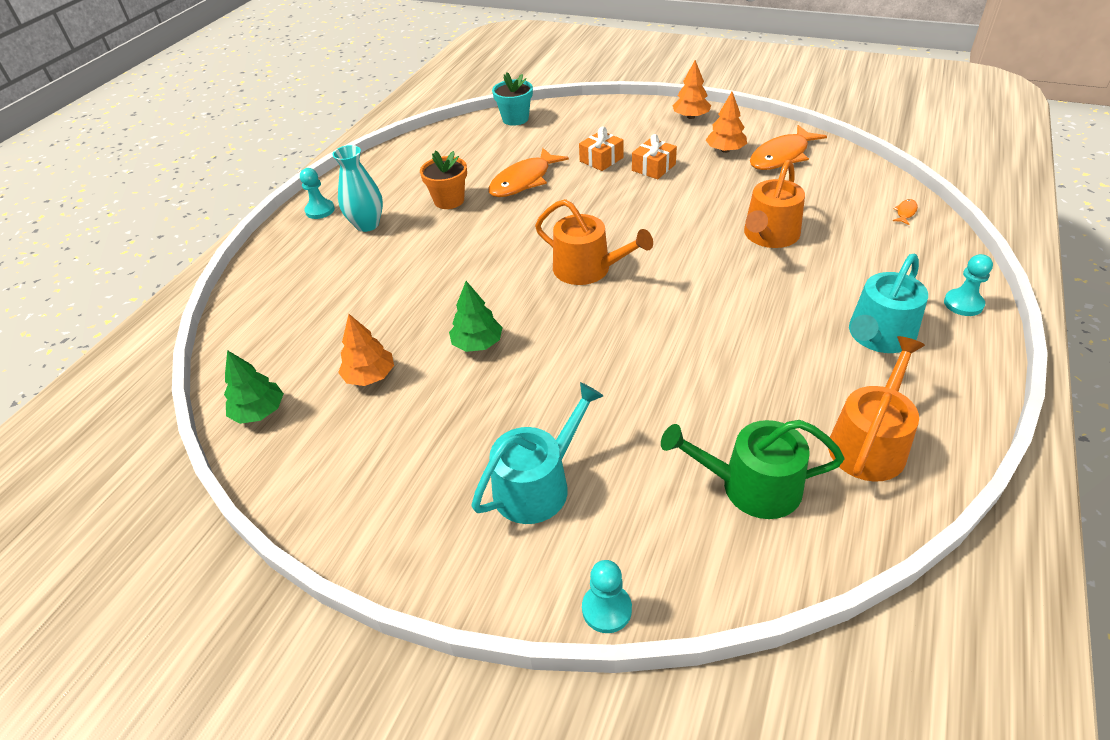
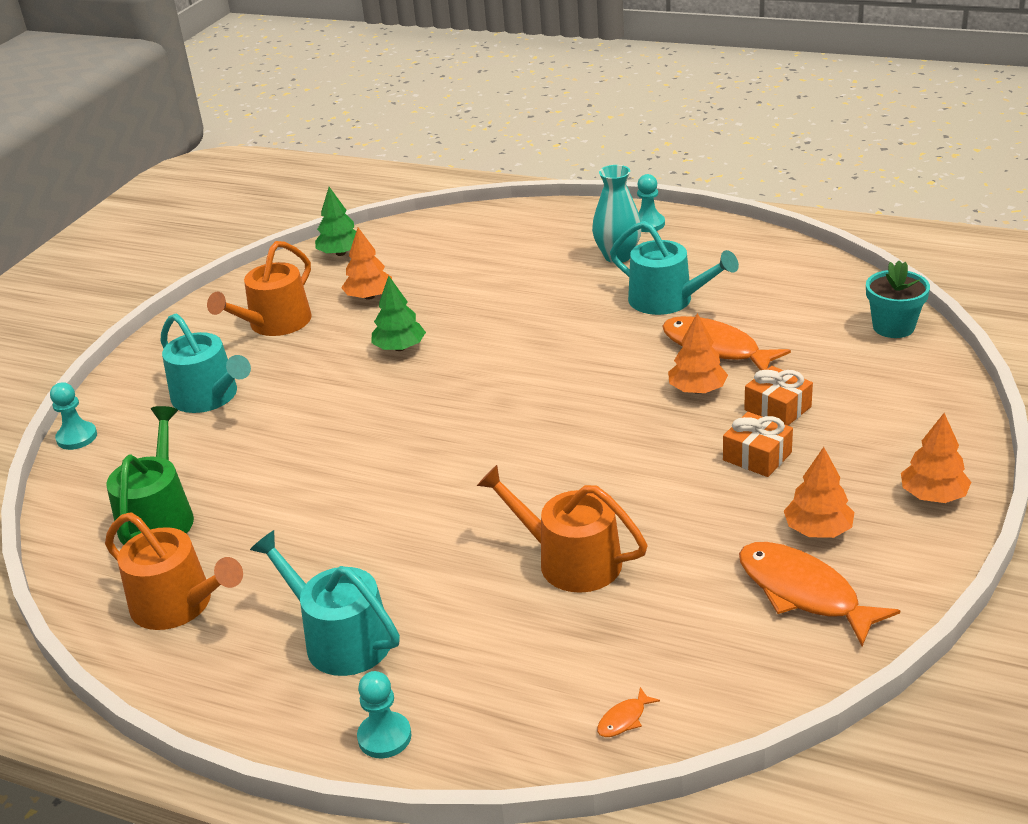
camera: 90 degrees right, 10 degrees down
(449, 200) = (667, 300): orange flower pot -> turquoise watering can
(575, 188) = (697, 390): none -> orange tree
(588, 269) = (513, 409): orange watering can -> orange watering can (274, 324)
(905, 212) = (624, 719): orange fish -> orange fish turned 105 degrees clockwise

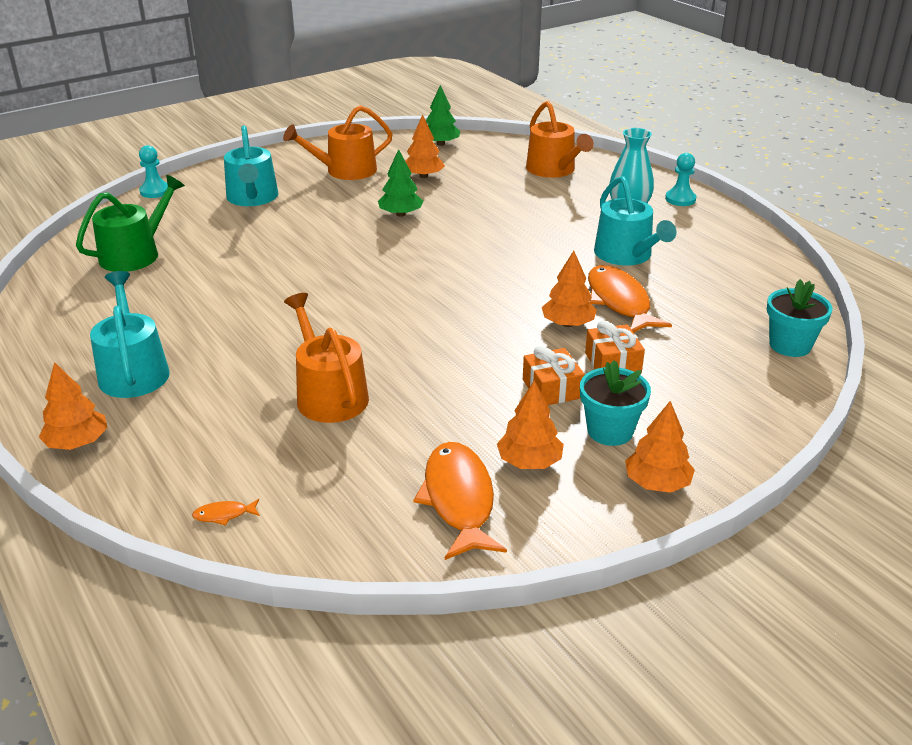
camera: 30 degrees right, 0 degrees up
(179, 604) = (80, 307): orange watering can -> orange watering can (554, 170)
(384, 737) = (77, 443): turquoise pawn -> orange tree
(847, 470) = (610, 431): none -> turquoise flower pot

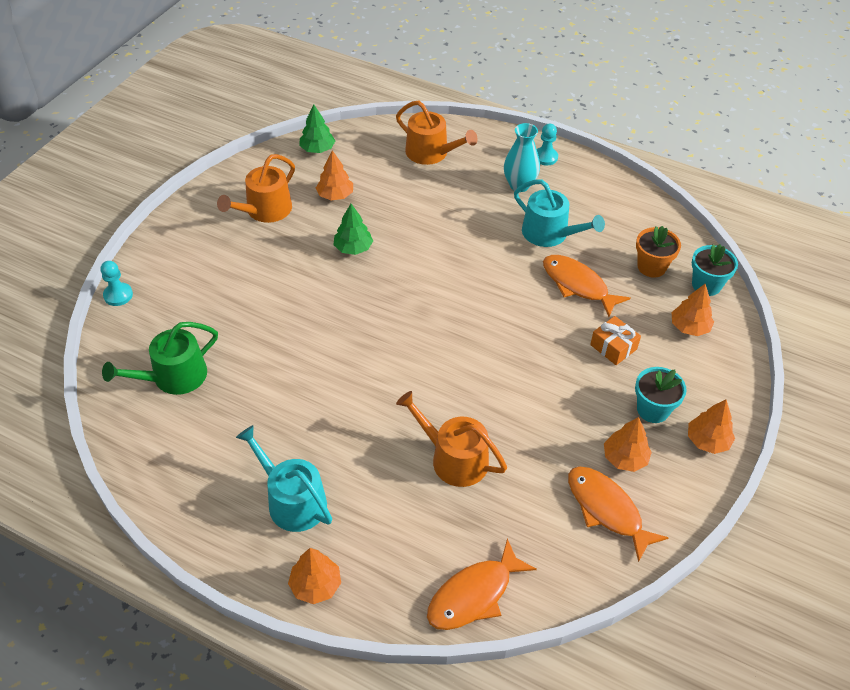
camera: 30 degrees left, 15 degrees up
(135, 254) = (173, 377): green watering can -> green watering can turned 135 degrees counterclockwise
(224, 515) = (474, 595): orange fish -> orange fish, size x2.49
(252, 198) = (214, 272): turquoise watering can -> none
(552, 389) = (593, 388): orange gift -> none
(568, 324) = (559, 321): orange tree -> orange tree (689, 327)
(729, 311) = (651, 267): none -> orange flower pot

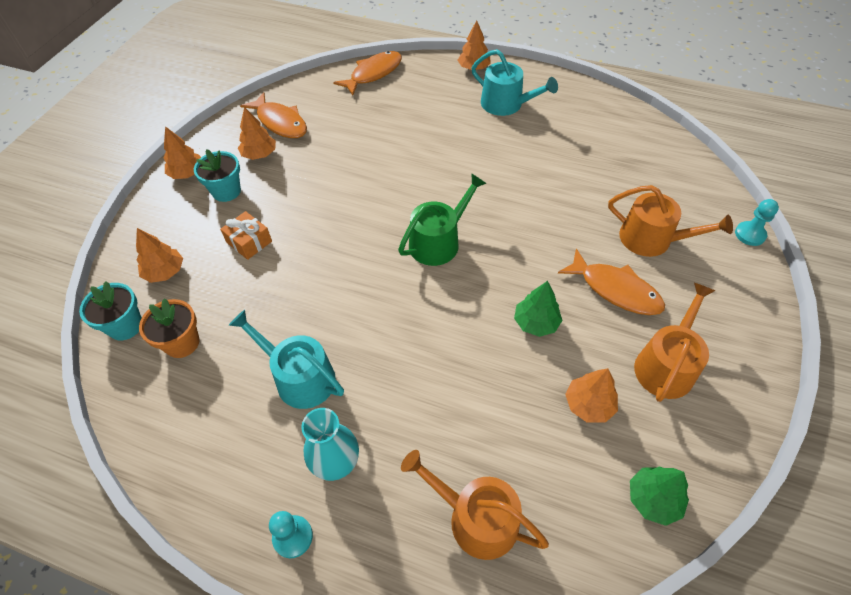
camera: 175 degrees right, 5 degrees up
(173, 377) = (643, 170): green watering can -> green watering can (438, 241)
(453, 458) = (394, 140): orange watering can -> orange watering can (652, 239)
(578, 285) = (274, 307): orange fish -> orange fish (615, 290)

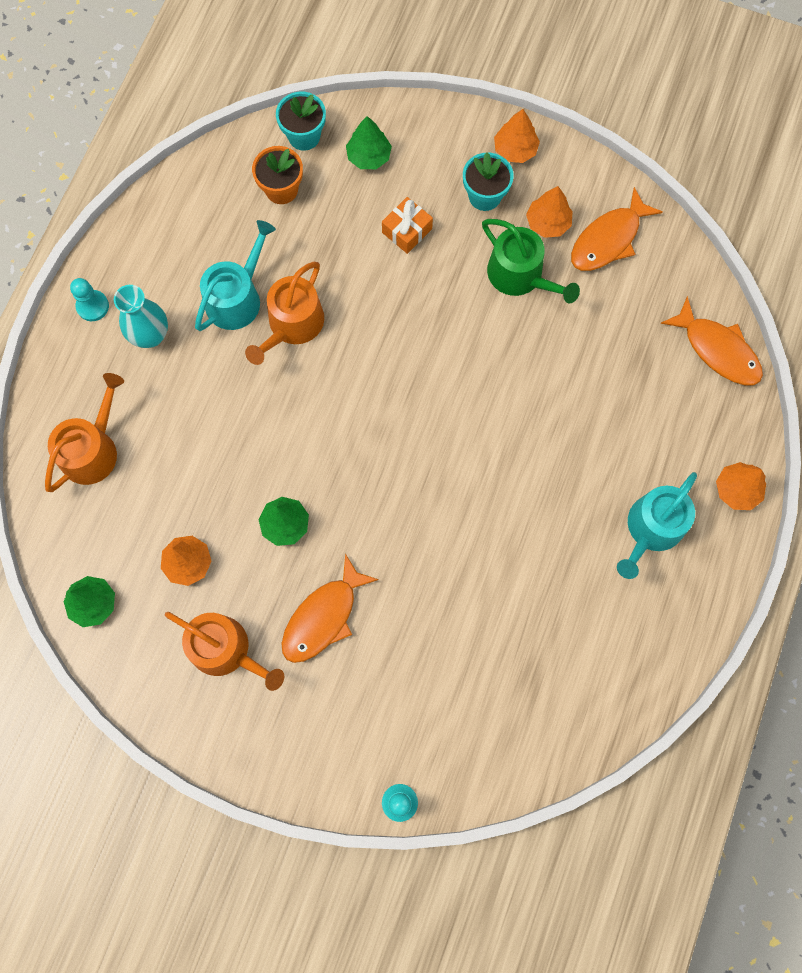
camera: 90 degrees right, 20 degrees up
(165, 272) = (369, 156): orange tree -> green tree
(438, 241) = (400, 429): green watering can -> green watering can (520, 276)
(652, 239) = (396, 677): orange watering can -> orange watering can (292, 325)

